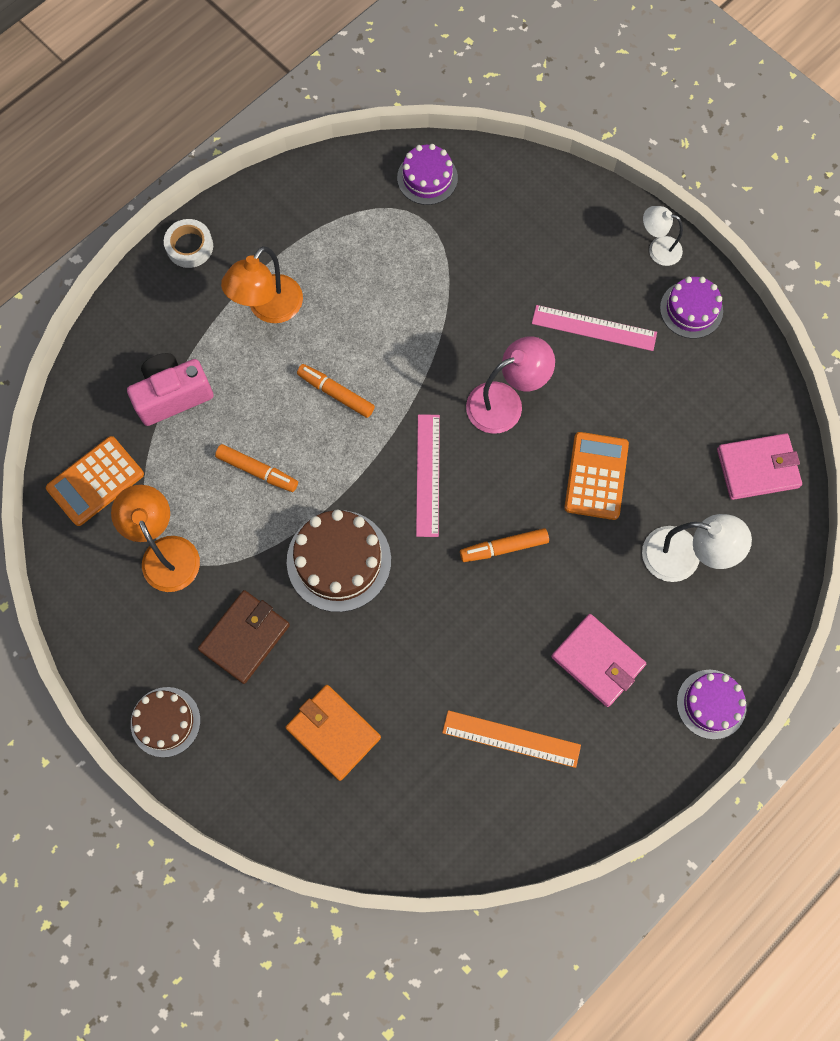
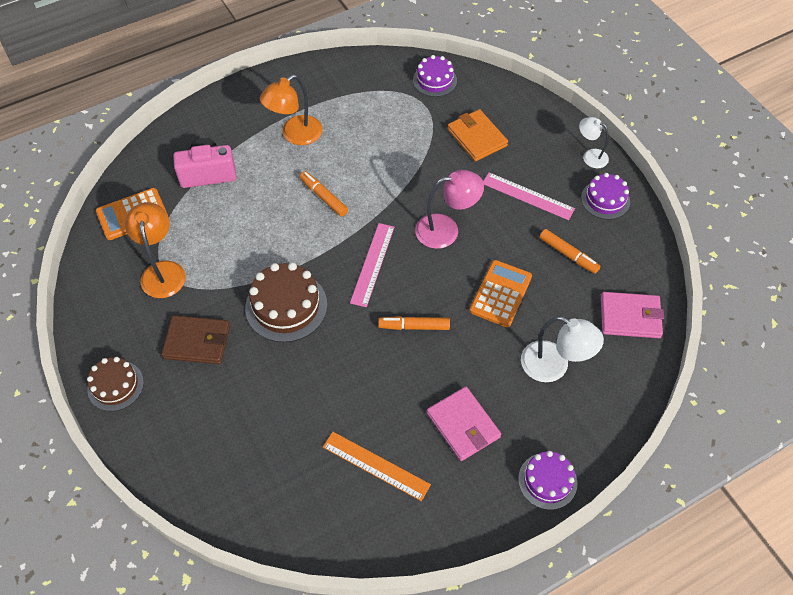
camera: 15 degrees right, 15 degrees down
(189, 246) = (255, 87): white tape -> none
(245, 637) = (197, 342): brown wallet -> brown wallet turned 45 degrees clockwise
(257, 470) = (248, 233): orange marker -> orange marker (568, 254)
(333, 732) = (238, 425): orange wallet -> orange wallet (477, 137)

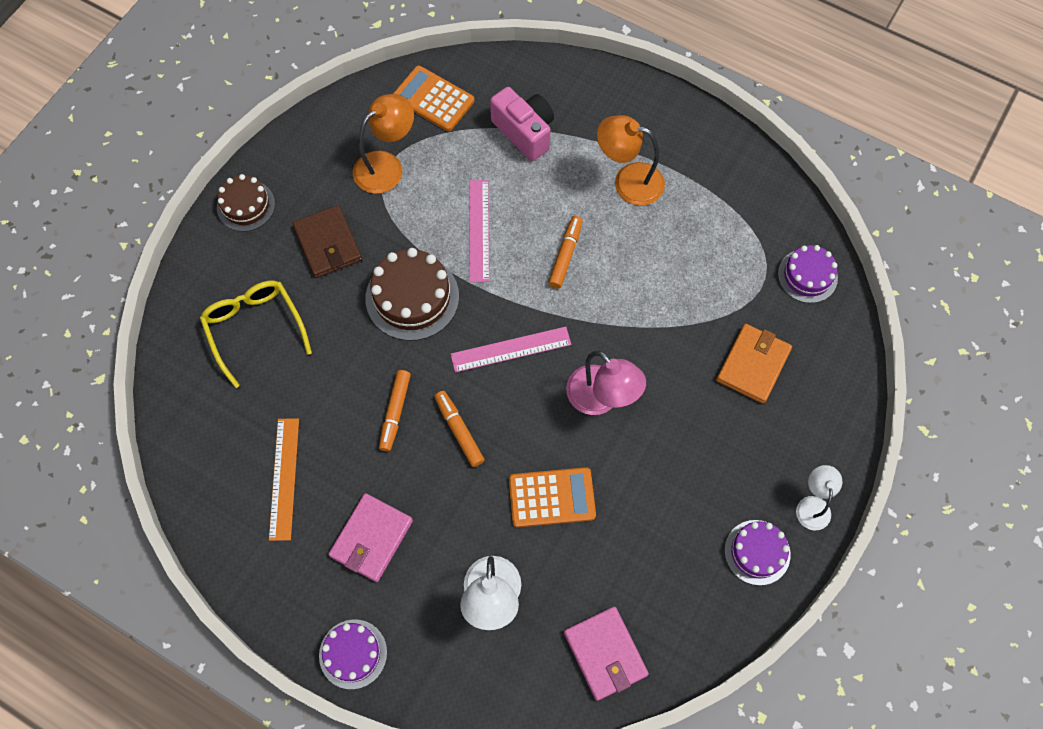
camera: 60 degrees right, 10 degrees up
(232, 429) = (255, 329): none -> yellow glasses
(527, 196) = (704, 462): pink ruler -> pink ruler (478, 230)
(568, 254) = (649, 545): orange marker -> orange marker (395, 412)

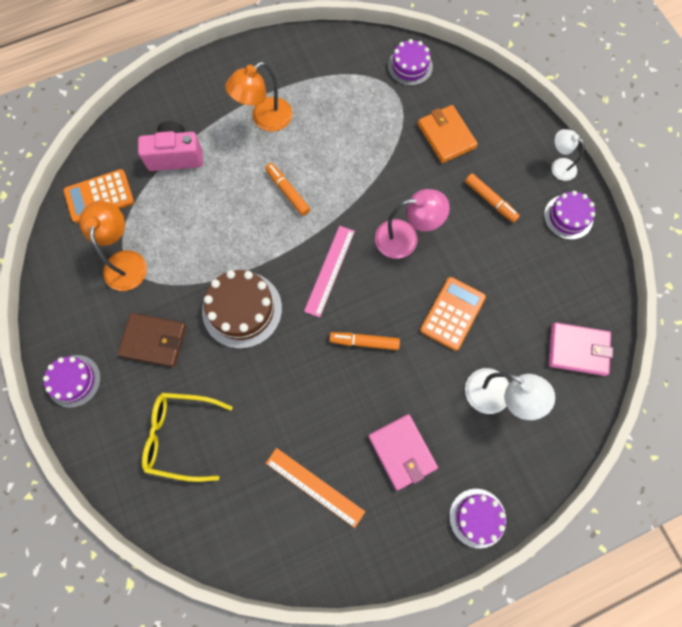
camera: 55 degrees left, 5 degrees up
(246, 205) = (74, 381): brown cake -> purple cake
(395, 412) = (320, 376): orange marker -> orange marker (490, 200)
(478, 230) = (225, 233): pink ruler -> none

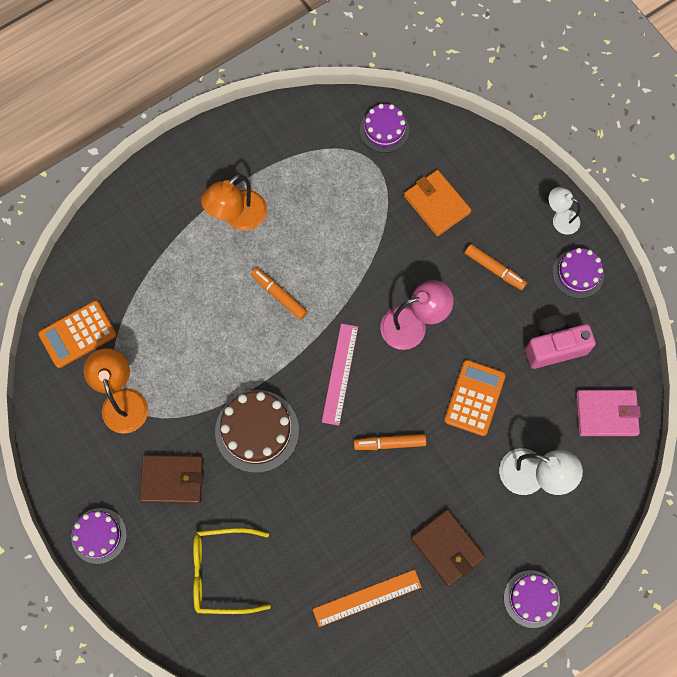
camera: 10 degrees left, 0 degrees up
(175, 156) = (150, 275): pink camera -> pink camera (554, 346)
(315, 487) = (367, 597): orange ruler -> orange ruler turned 45 degrees counterclockwise
(402, 452) = (447, 548): pink wallet -> brown wallet

